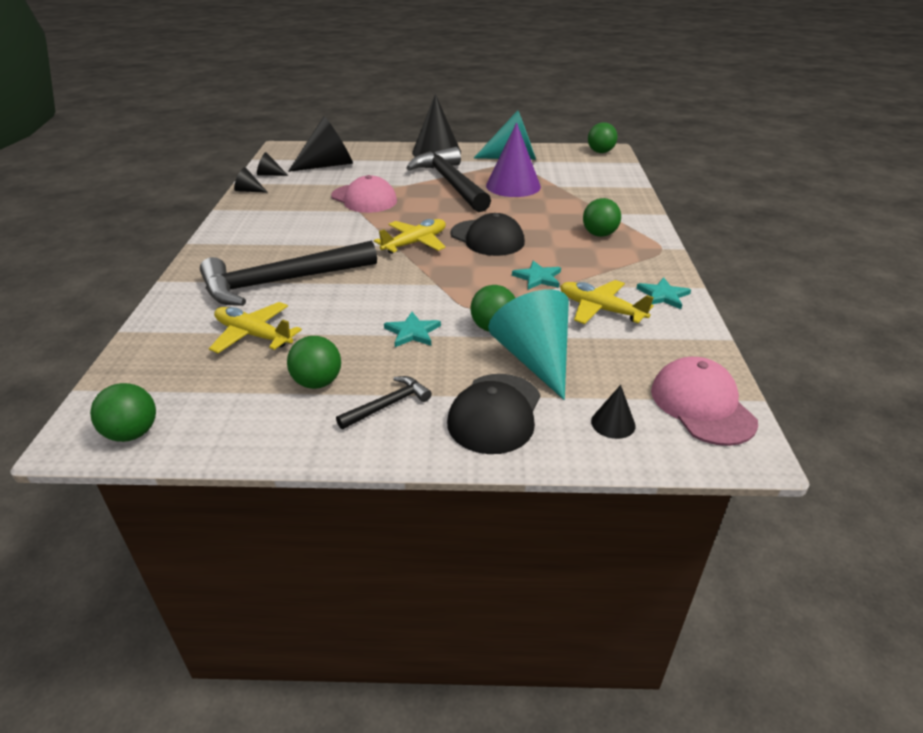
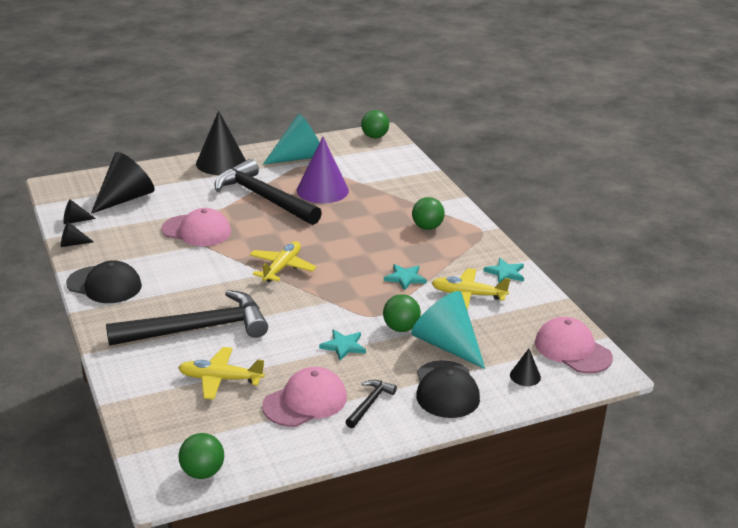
camera: 25 degrees left, 5 degrees down
(281, 282) = (198, 329): black hammer -> black hammer turned 150 degrees counterclockwise
(317, 382) = (305, 401): green ball -> pink cap
(487, 238) = (339, 250): black cap -> black cap (104, 285)

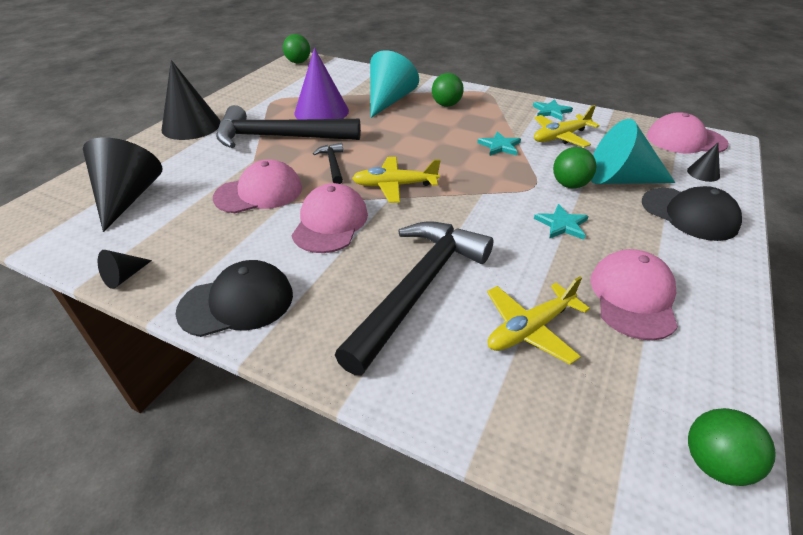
camera: 40 degrees left, 10 degrees up
(75, 221) = (92, 249): black cone -> none
(208, 270) = (330, 223): none -> pink cap
(282, 267) = (394, 186): yellow plane -> yellow plane turned 75 degrees counterclockwise
(299, 157) = (260, 96): turquoise cone -> turquoise cone (389, 101)
(370, 403) = (674, 262): black hammer -> black hammer (333, 164)

